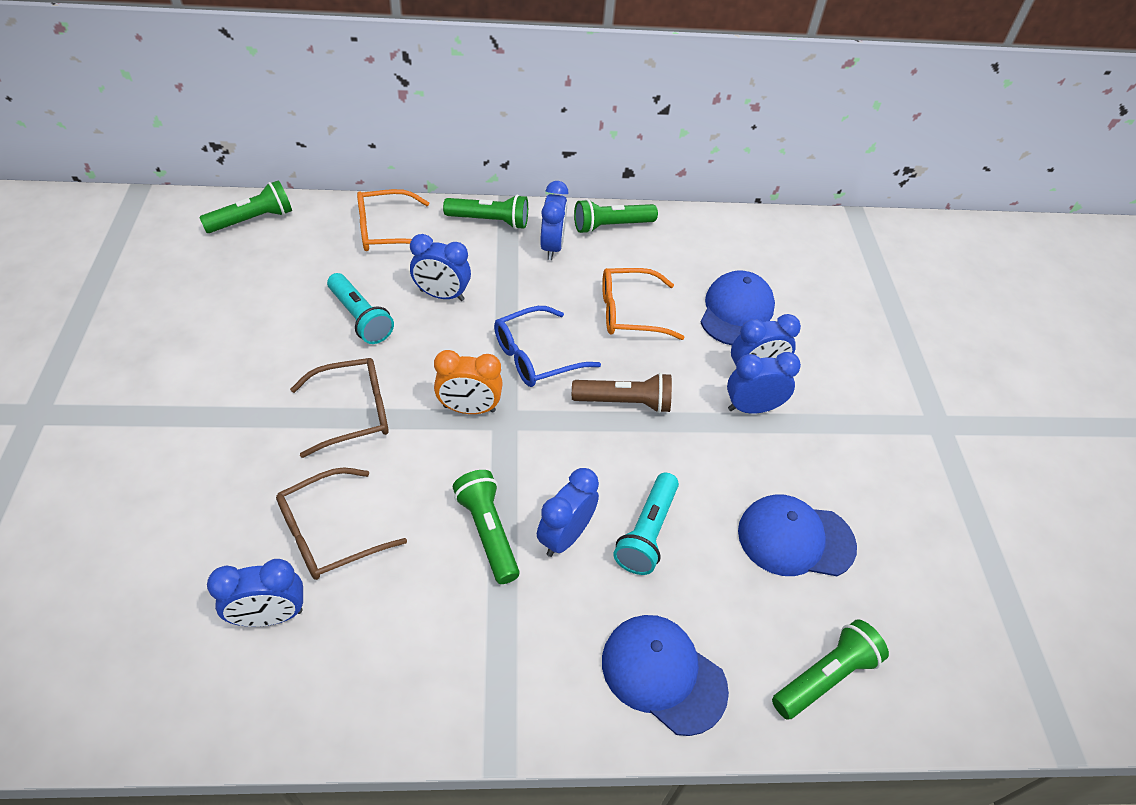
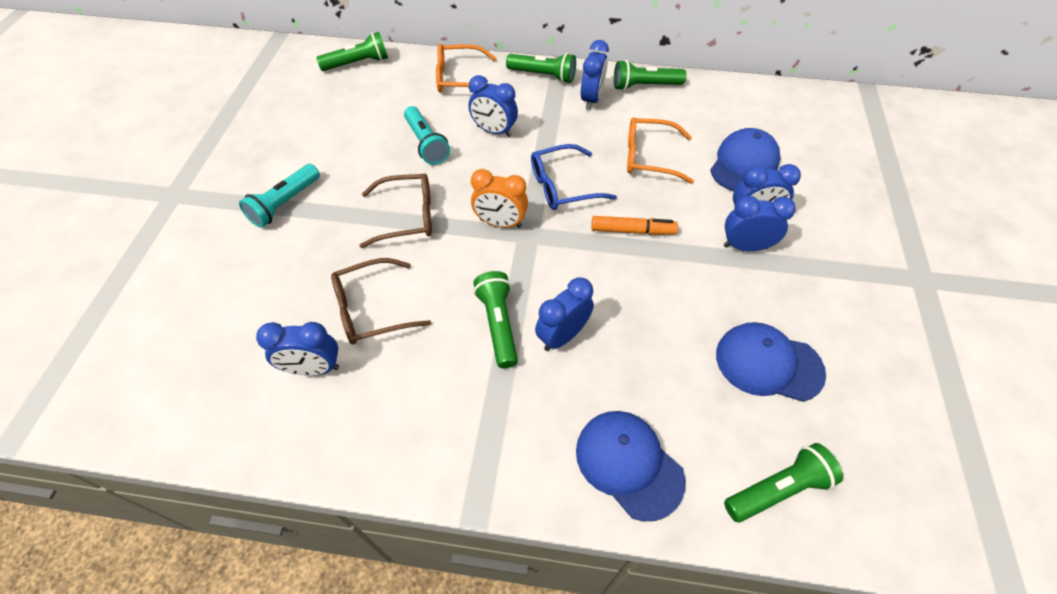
camera: 15 degrees right, 5 degrees up
(625, 402) = (632, 231): brown flashlight -> orange marker
(647, 532) = (634, 341): turquoise flashlight -> turquoise flashlight (284, 204)

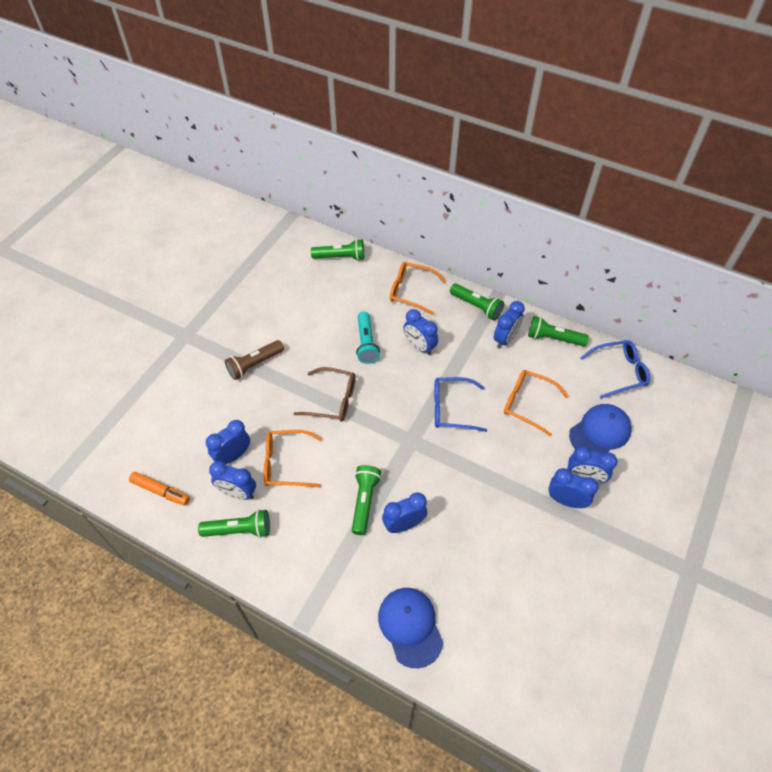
camera: 20 degrees right, 0 degrees up
(284, 204) = (254, 364): turquoise flashlight -> brown flashlight
(291, 322) = (233, 456): none -> blue clock
(371, 309) = (286, 463): brown glasses -> orange glasses
(500, 223) = (395, 425): orange clock -> none
(632, 231) = (487, 461): orange marker -> orange marker (161, 491)
(732, 100) = (619, 372): none -> blue glasses
(768, 363) = (537, 593): blue cap -> none
(778, 489) = (500, 679): green flashlight -> green flashlight (239, 530)

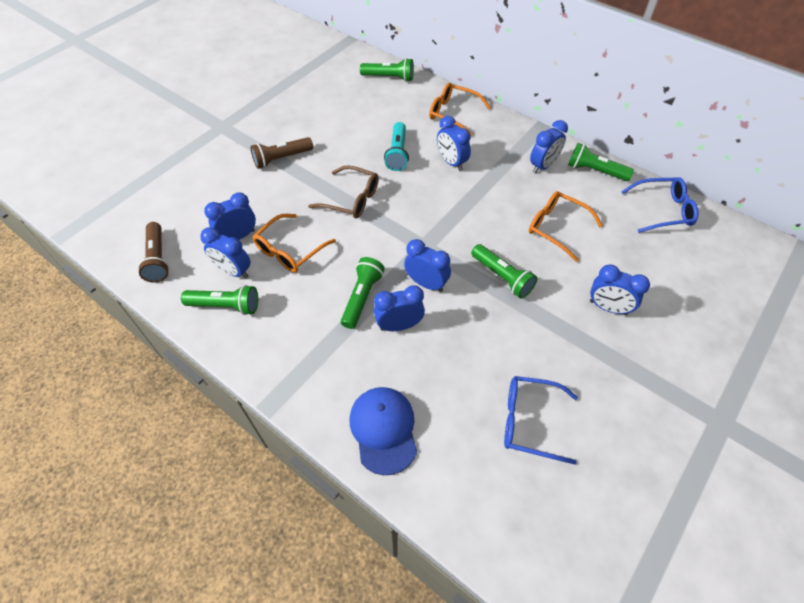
camera: 10 degrees right, 0 degrees up
(161, 491) = (158, 259): orange marker -> brown flashlight
(286, 463) = (289, 250): orange glasses -> orange glasses turned 60 degrees counterclockwise
(451, 409) = (473, 222): blue glasses -> blue glasses (529, 421)
(476, 307) = (518, 134): green flashlight -> green flashlight (502, 277)
(566, 500) = (583, 327): blue clock -> blue clock (426, 283)
(600, 432) = (632, 265): blue cap -> none

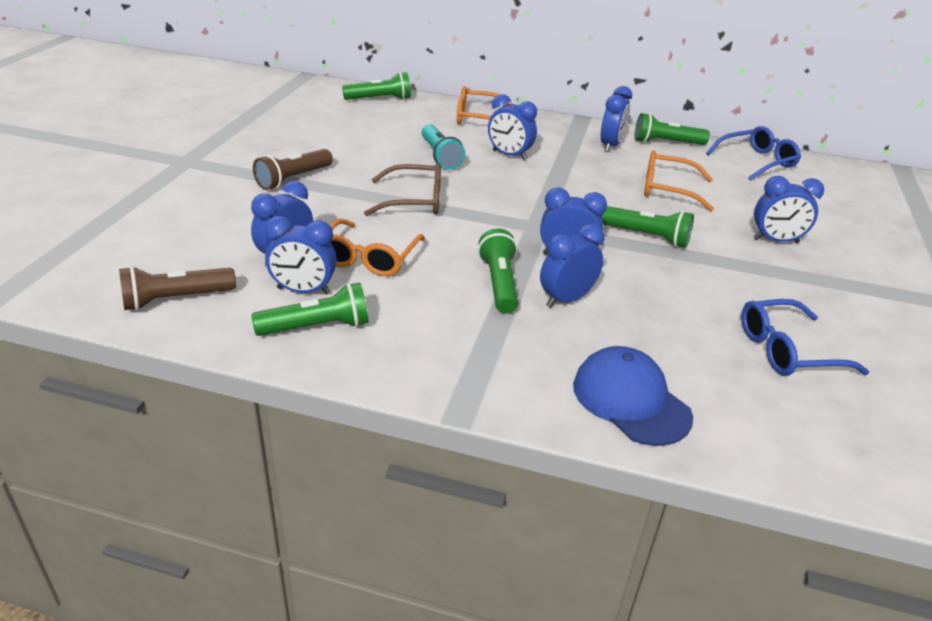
camera: 25 degrees left, 20 degrees down
(158, 259) = (175, 299): brown flashlight -> brown flashlight turned 105 degrees clockwise

